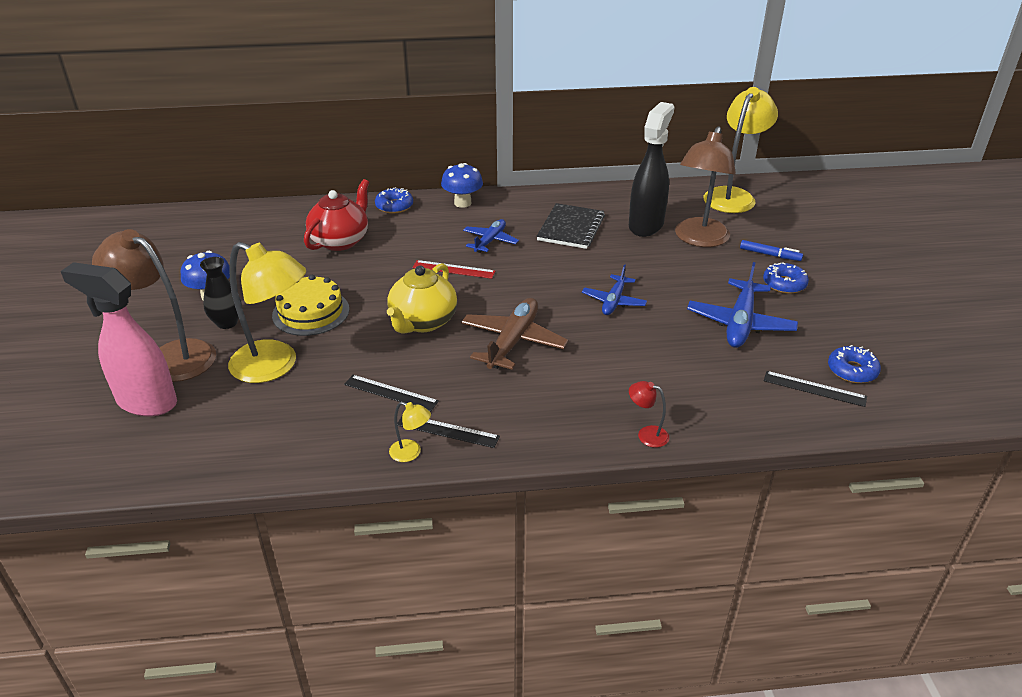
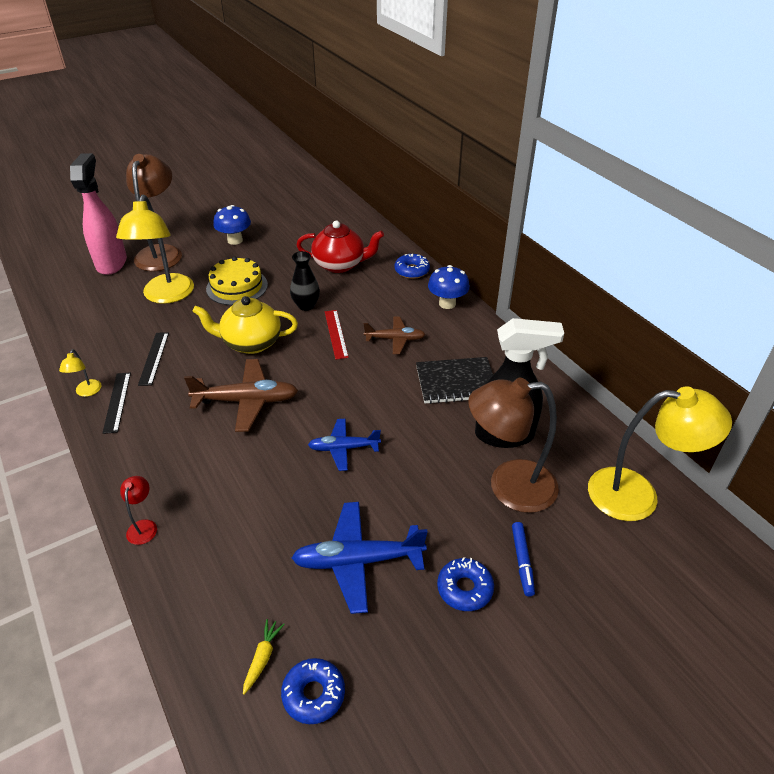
camera: 65 degrees right, 5 degrees up
(227, 322) = (207, 258): black vase -> black vase (306, 305)
(490, 241) = (395, 339): blue plane -> brown plane
(814, 389) = (262, 658): black ruler -> yellow carrot

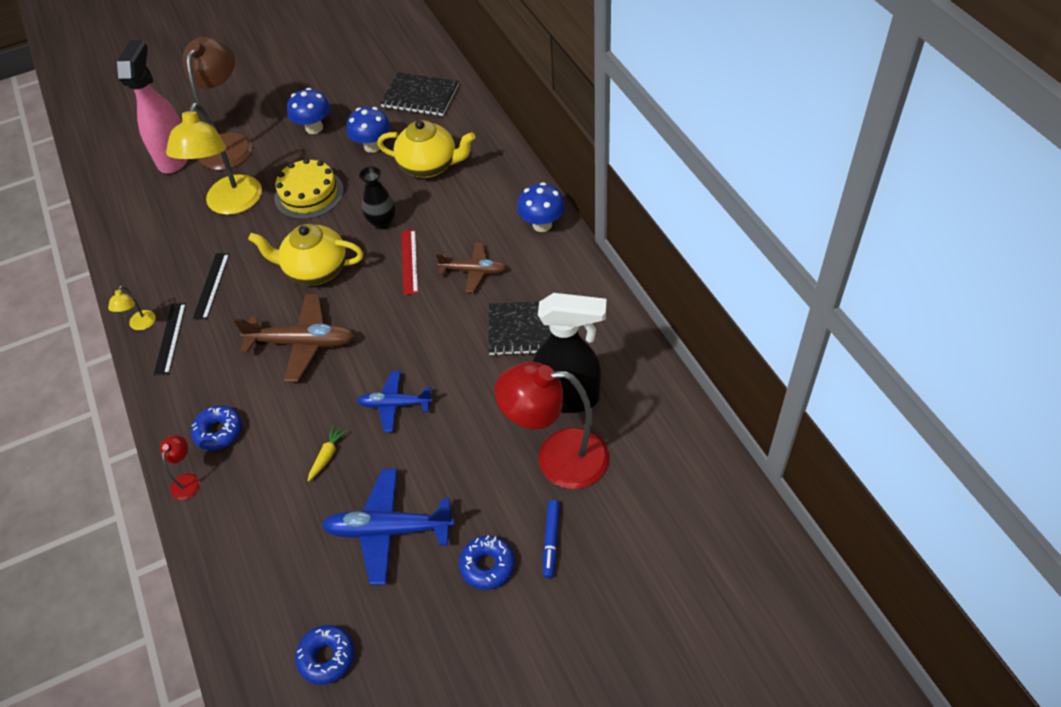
camera: 10 degrees right, 10 degrees up
(262, 658) = (285, 620): yellow carrot -> yellow carrot (327, 455)
(288, 252) = (373, 146): none -> blue mushroom
(323, 218) = (420, 96): none -> black notebook
(340, 265) = (429, 166): red teapot -> yellow teapot
(412, 271) = (510, 177): blue donut -> blue donut (219, 431)
(508, 486) = (557, 458): brown lamp -> red lamp
(637, 495) = (691, 476): yellow lamp -> none

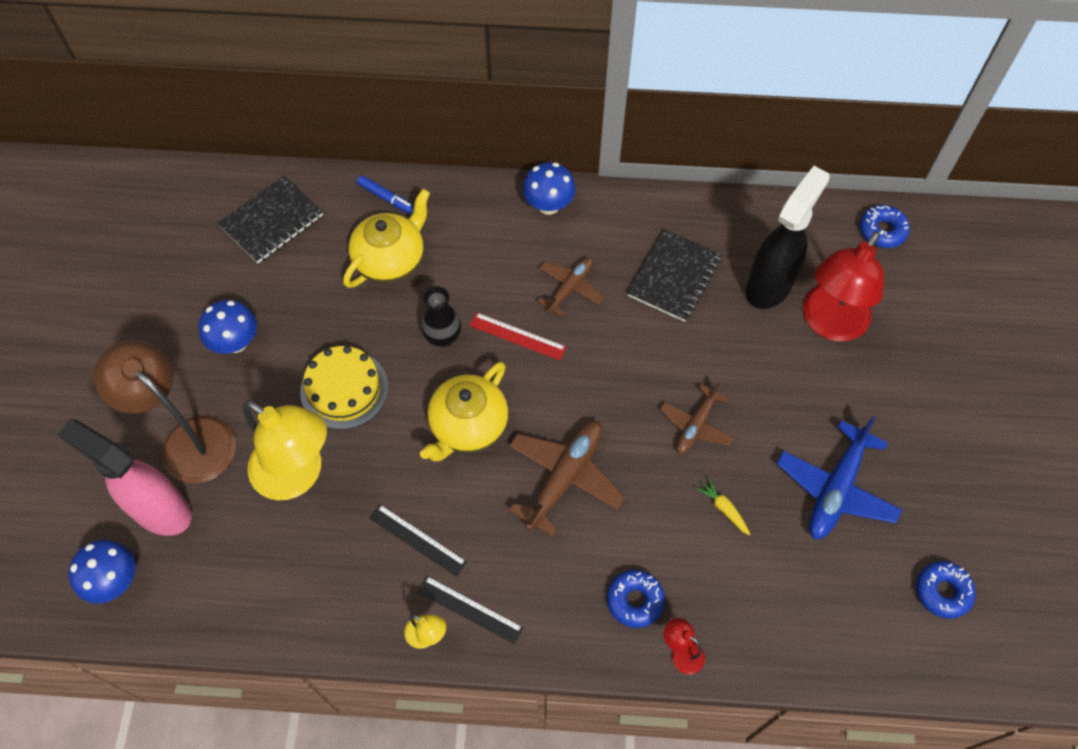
camera: 65 degrees left, 10 degrees up
(373, 146) = (316, 298): blue mushroom -> blue mushroom (115, 581)
(394, 405) = (695, 425): blue plane -> brown plane
(487, 566) = (911, 426): blue donut -> blue donut (882, 230)
(551, 541) = (910, 368): blue marker -> blue marker (387, 199)

